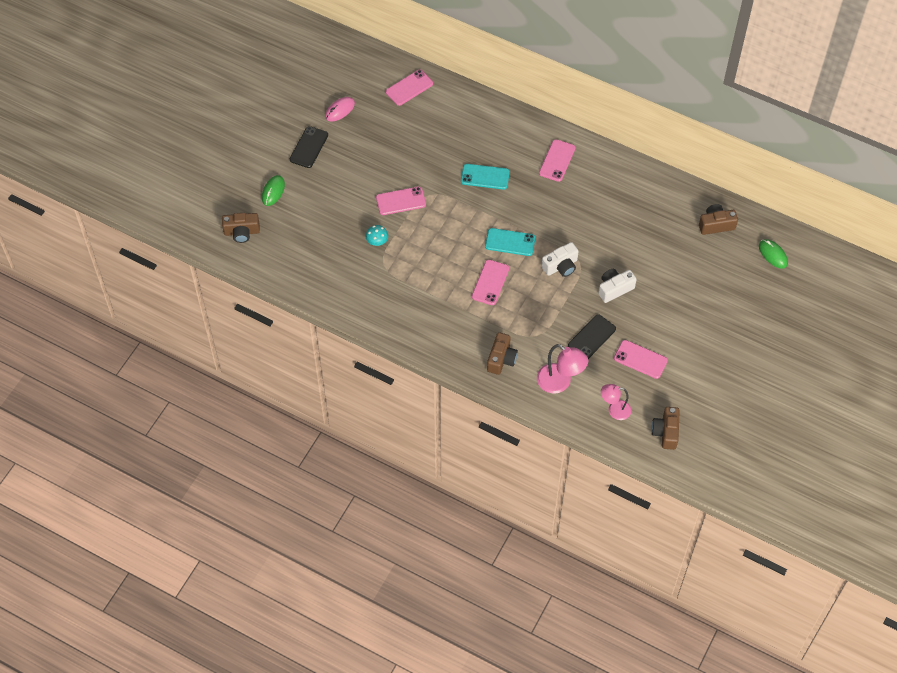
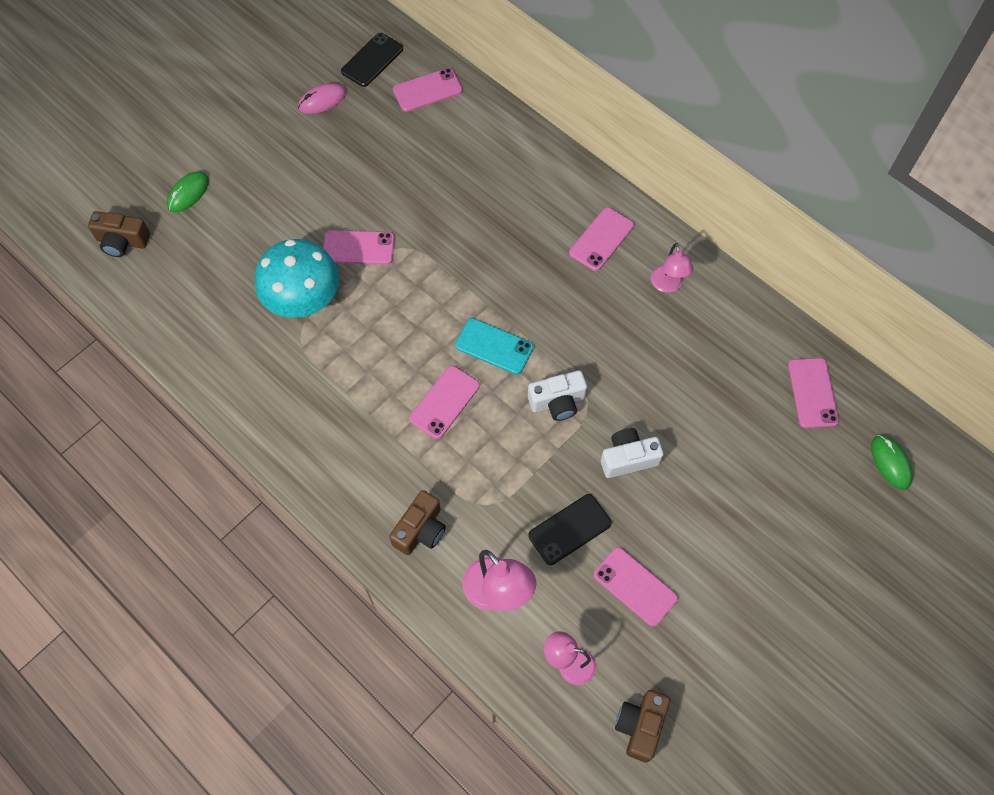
camera: 15 degrees right, 5 degrees up
(309, 147) = (261, 142): black phone -> black phone (372, 60)
(377, 241) = (303, 300): turquoise mushroom -> turquoise mushroom, size x2.42
(485, 177) = (490, 240): turquoise phone -> none
(608, 180) = (667, 285): none -> pink lamp
(716, 225) = (812, 393): brown camera -> pink phone

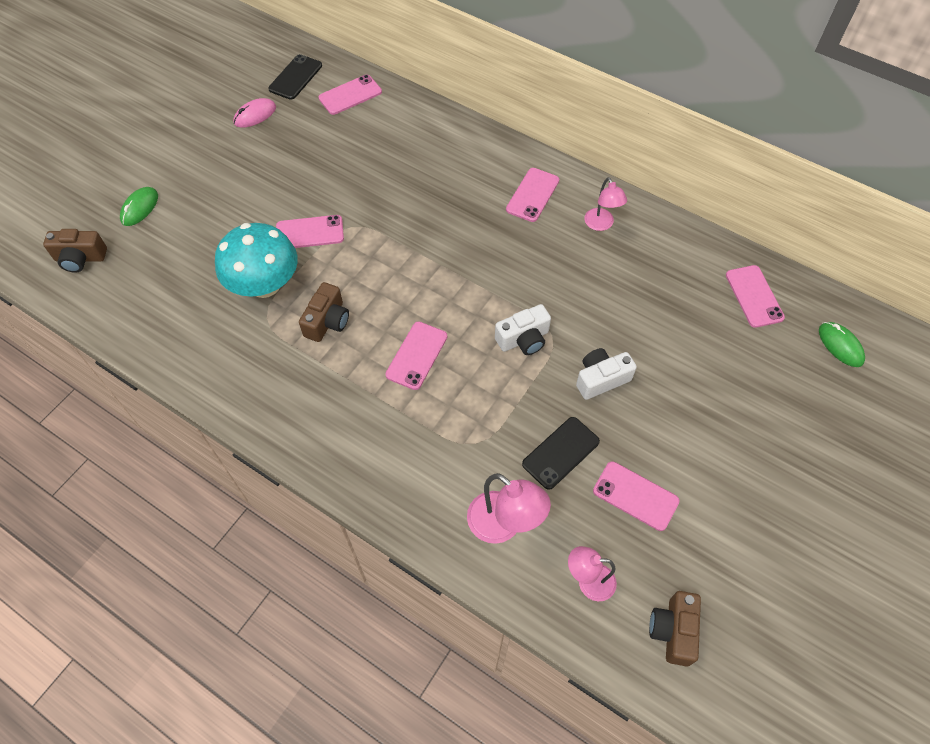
camera: 10 degrees left, 5 degrees down
(420, 530) = (416, 477): brown camera -> brown camera (327, 321)
(494, 346) = (454, 299): turquoise phone -> none

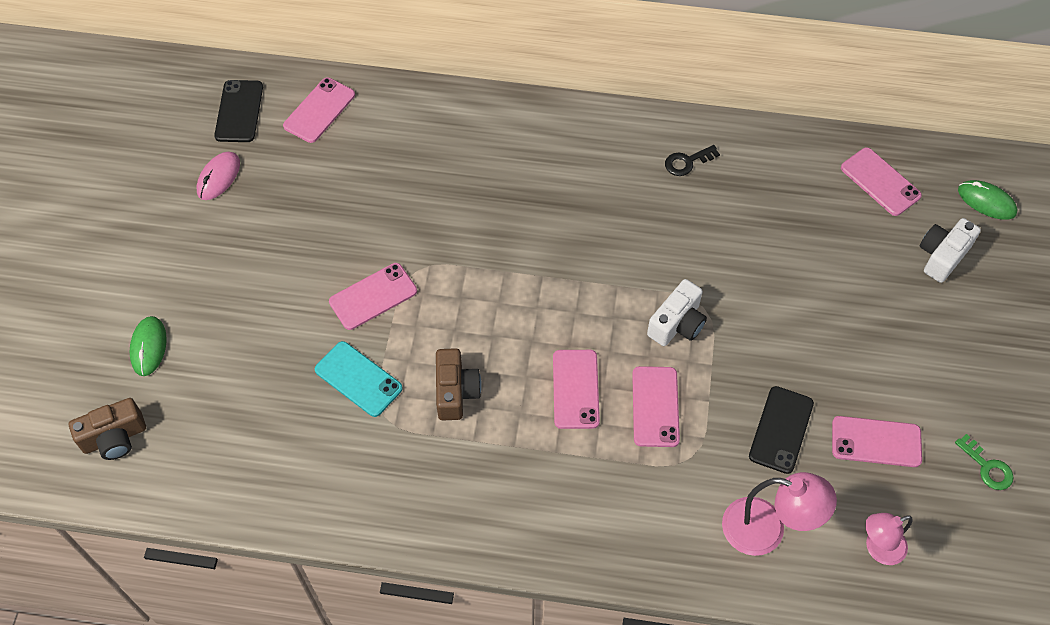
camera: 25 degrees left, 0 degrees up
(265, 285) = (358, 379): turquoise mushroom -> turquoise phone
(532, 195) = (596, 155): pink phone -> pink phone (655, 406)
(601, 224) = (687, 162): pink lamp -> black key
(601, 379) = (778, 334): white camera -> white camera (942, 256)
(673, 631) = (979, 559): brown camera -> none
(722, 558) = (987, 467): none -> green key

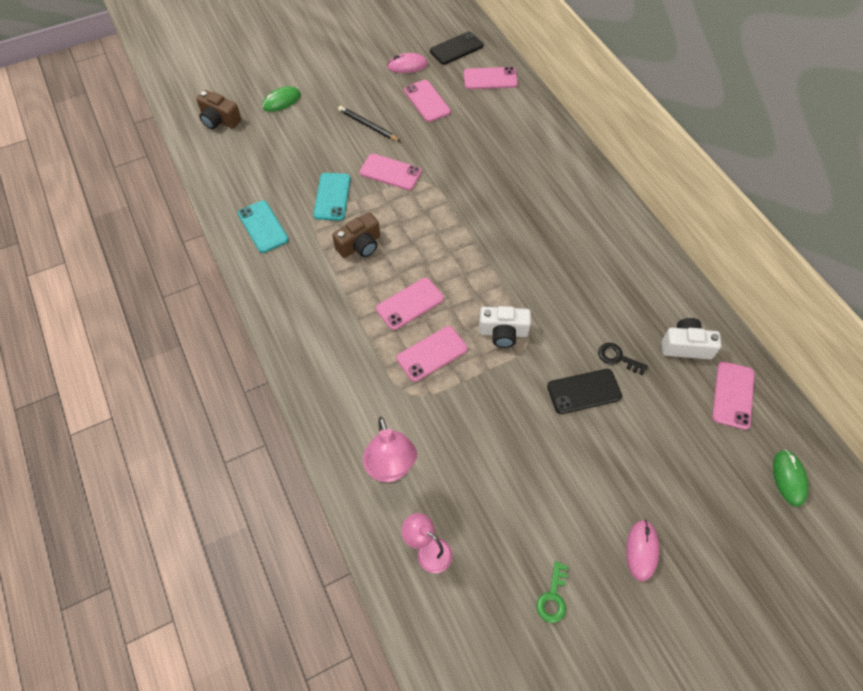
camera: 55 degrees right, 0 degrees up
(279, 276) = (368, 125): none -> black pencil
(341, 481) = (263, 226): none -> turquoise phone
(687, 162) = (632, 270): black key -> black key (617, 358)
(781, 430) = (473, 437): black phone -> black phone (584, 391)
(876, 442) = (512, 505): pink phone -> pink phone (426, 101)
(942, 256) = (708, 471): white camera -> white camera (686, 346)
(985, 363) = (641, 550): none -> pink mouse

